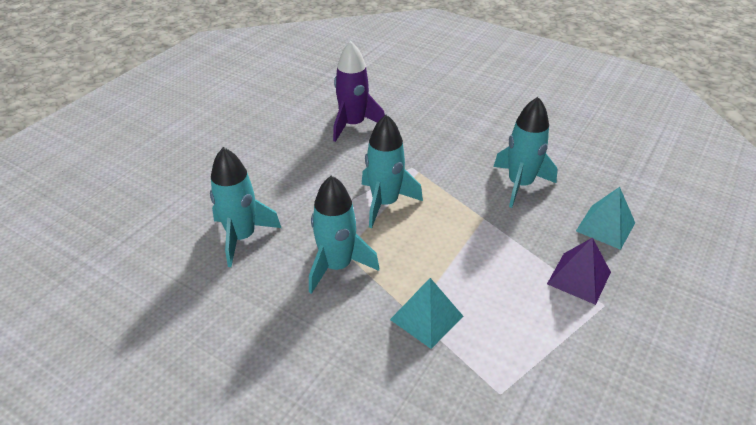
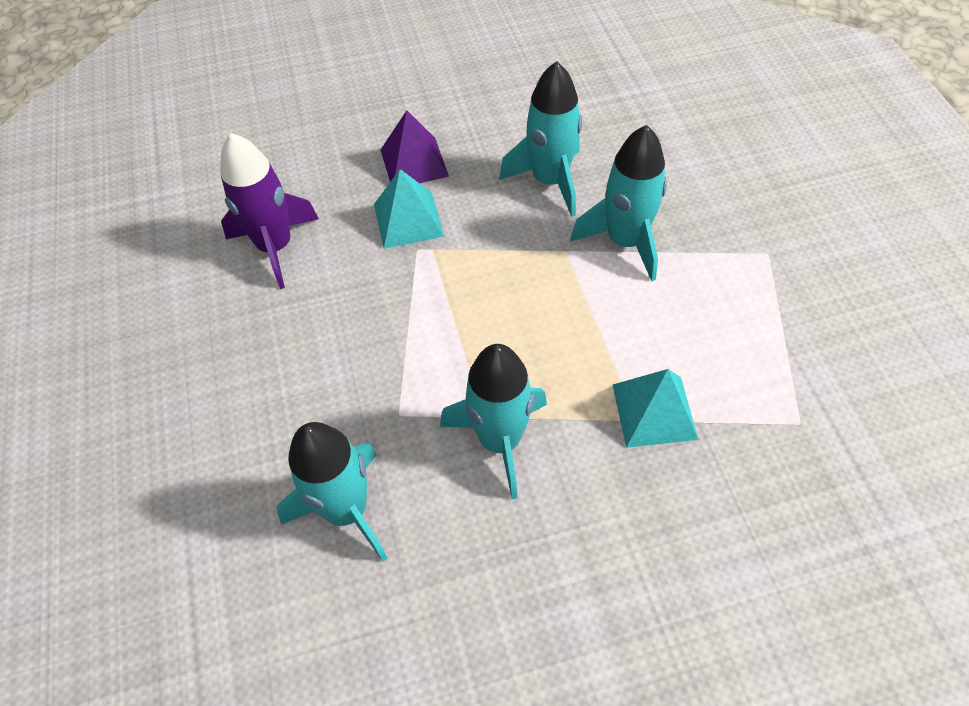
camera: 45 degrees left, 15 degrees up
(385, 203) = (448, 319): turquoise rocket -> turquoise rocket (625, 242)
(579, 278) = (719, 243): purple pyramid -> purple pyramid (414, 163)
(605, 227) = (675, 167): turquoise pyramid -> turquoise pyramid (408, 220)

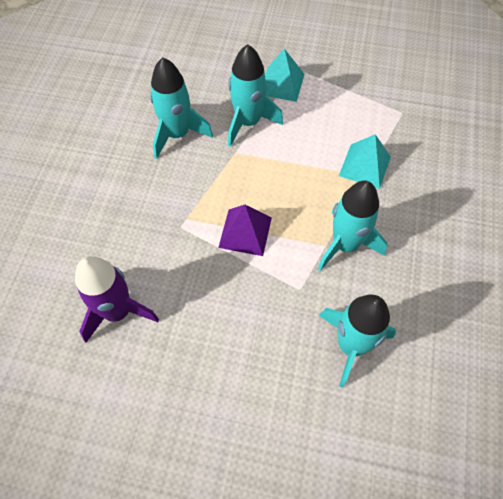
camera: 65 degrees left, 5 degrees up
(408, 220) = (152, 221): turquoise pyramid -> turquoise pyramid (281, 84)
(414, 163) = (105, 197): purple pyramid -> purple pyramid (245, 232)

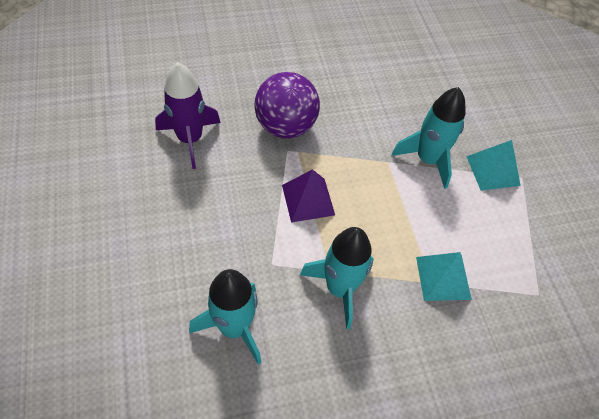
camera: 60 degrees right, 5 degrees down
(151, 217) = (285, 126): none -> purple ball
(177, 134) = (379, 112): turquoise rocket -> none

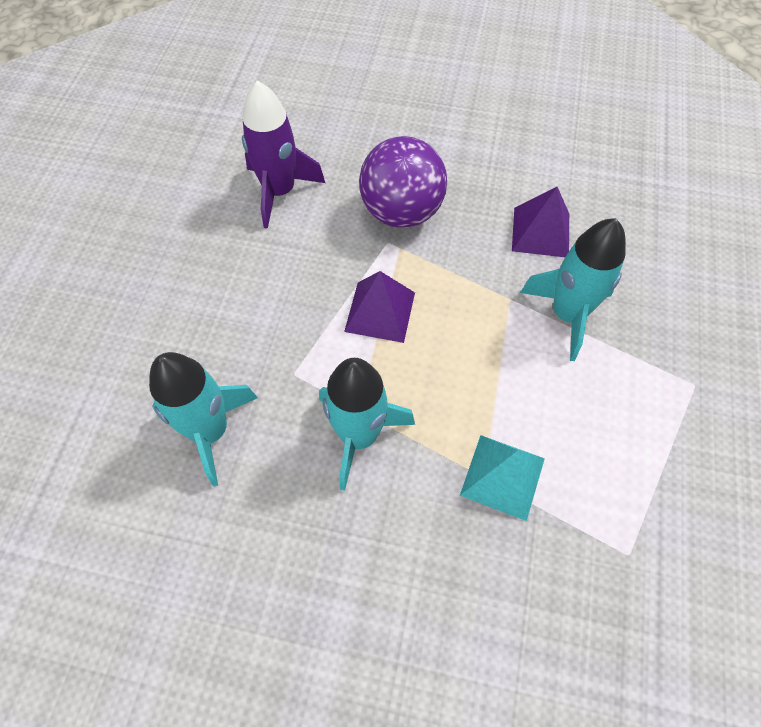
camera: 30 degrees right, 5 degrees up
(383, 111) = (541, 232): none -> purple pyramid
(493, 171) = (655, 361): turquoise pyramid -> none

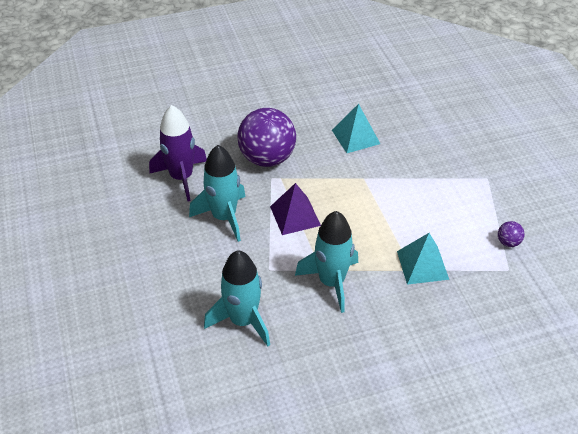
camera: 30 degrees left, 15 degrees down
(541, 232) = (355, 136): purple pyramid -> turquoise pyramid
(567, 314) = (400, 172): turquoise rocket -> turquoise rocket (224, 217)
(658, 508) = (508, 242): none -> purple ball

